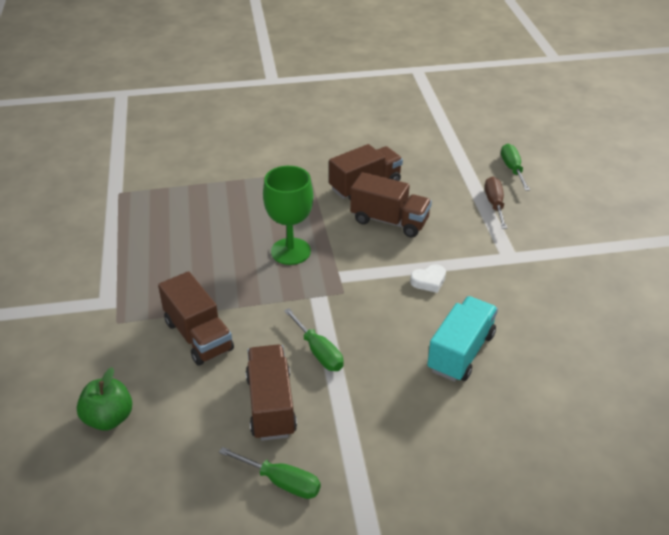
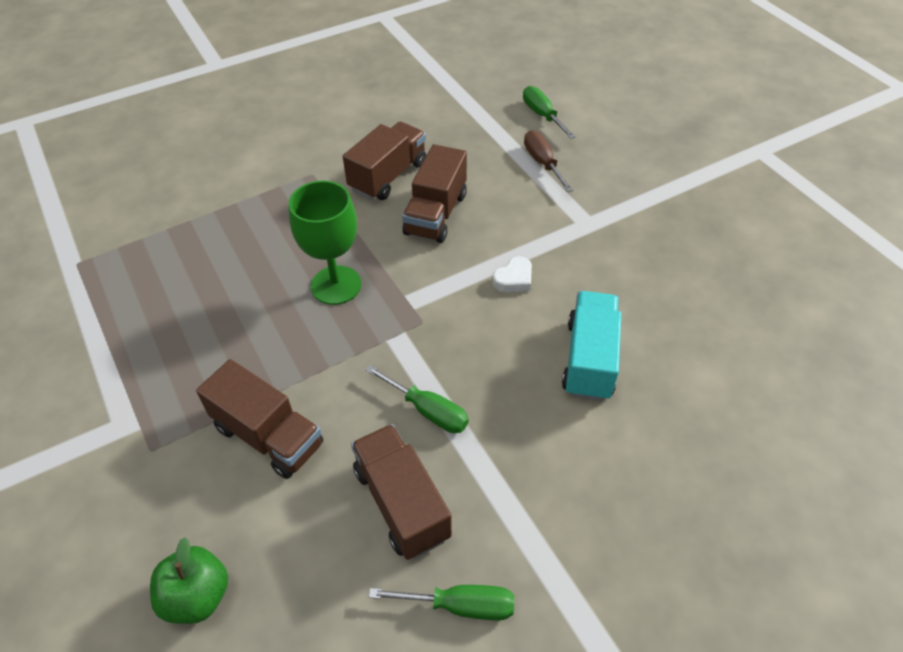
camera: 20 degrees left, 10 degrees up
(389, 221) = (436, 214): brown truck -> brown truck turned 105 degrees clockwise

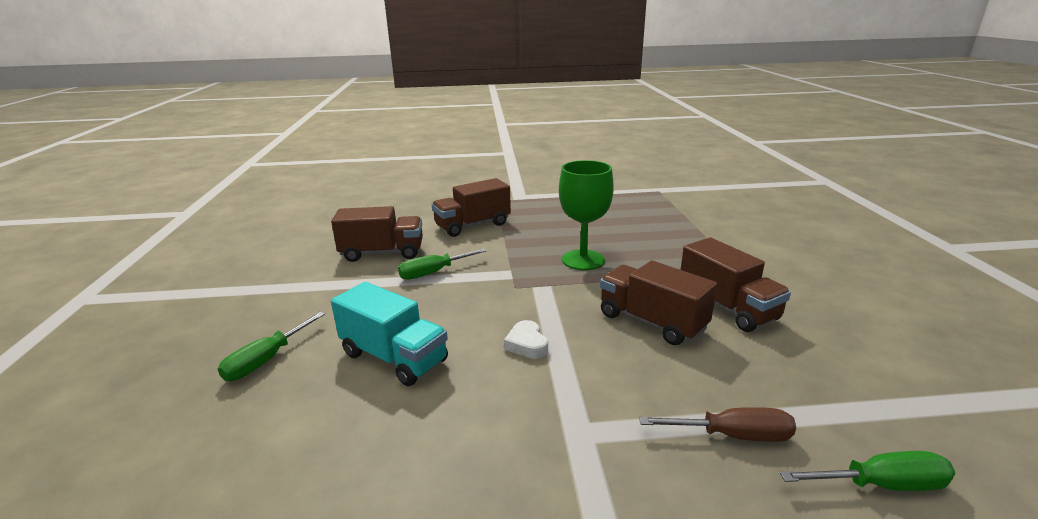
camera: 115 degrees right, 25 degrees down
(197, 596) = (404, 204): green apple -> none
(460, 605) = (305, 257): green screwdriver -> green screwdriver (266, 360)

